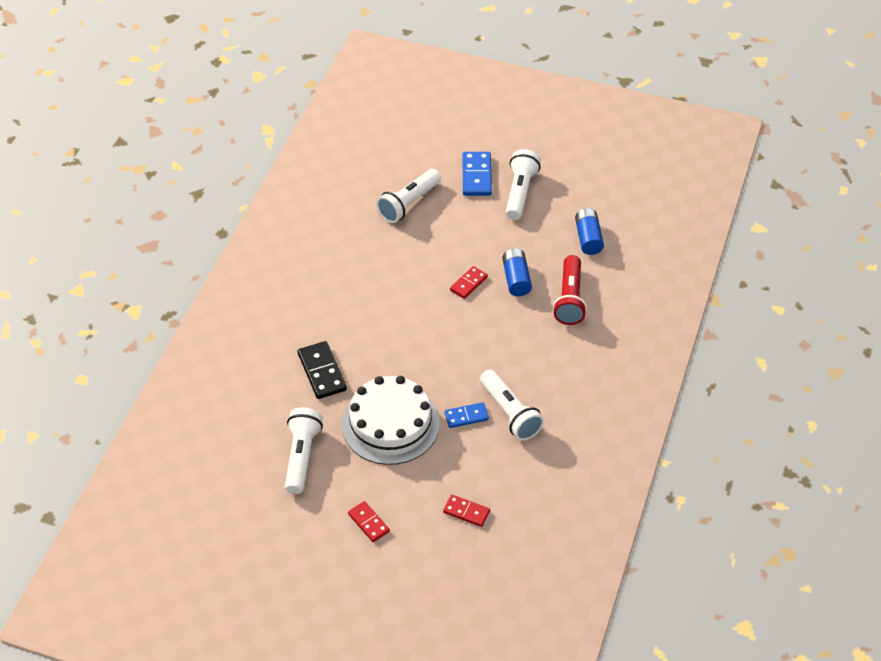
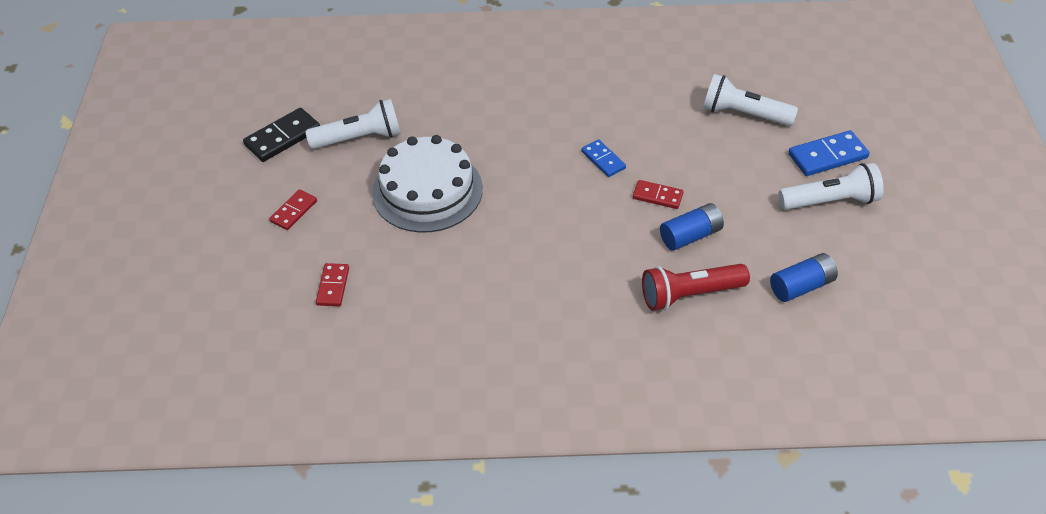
camera: 70 degrees right, 0 degrees up
(322, 372) = (472, 120): black domino -> black domino (283, 137)
(466, 416) = (464, 249): blue domino -> blue domino (603, 160)
(510, 413) = (486, 286): white flashlight -> none

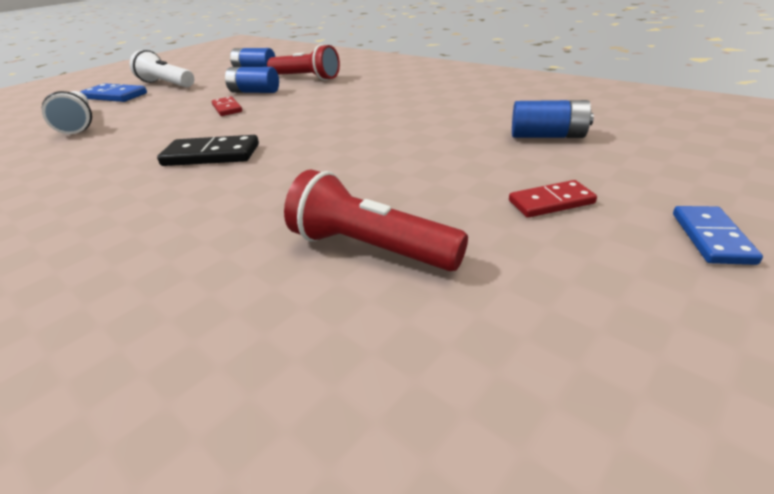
camera: 135 degrees left, 15 degrees down
(283, 137) = (496, 315): black domino -> black domino (211, 155)
(333, 286) = (548, 136): red domino -> blue battery
(359, 138) = (370, 248): white flashlight -> red flashlight
(427, 190) = (371, 165): white cake -> none
(603, 160) = (207, 133): blue domino -> blue domino (711, 238)

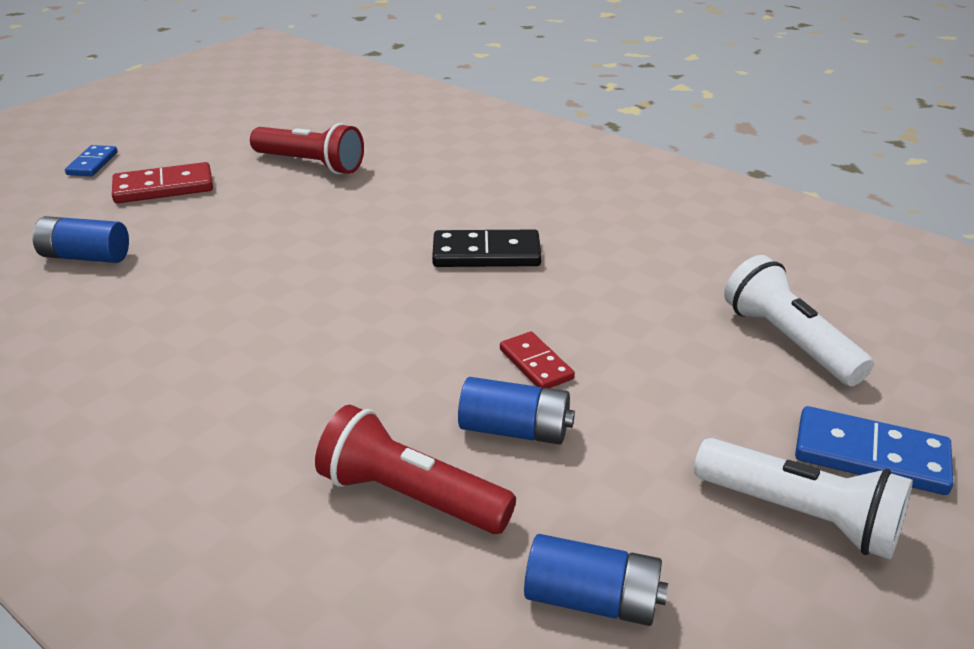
camera: 175 degrees right, 0 degrees up
(551, 202) = (163, 188): red domino -> red domino, size x1.58

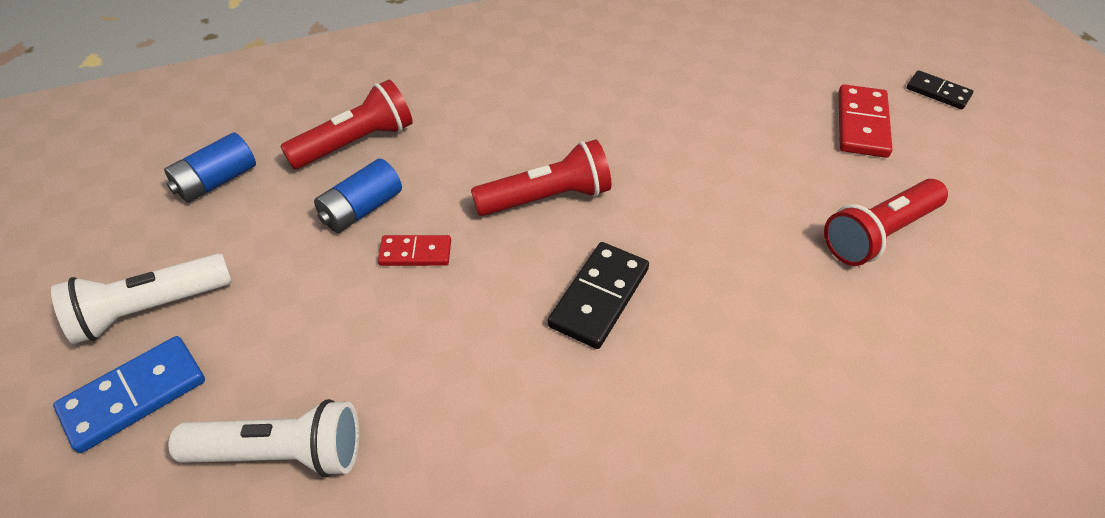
camera: 120 degrees right, 15 degrees up
(85, 256) = (747, 67): blue battery -> none
(92, 163) = (938, 92): blue domino -> black domino
(391, 314) = (547, 198): none -> red flashlight

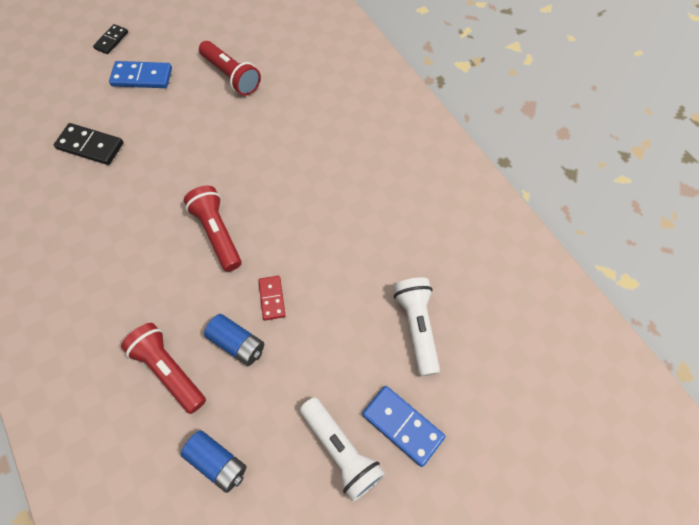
camera: 100 degrees left, 15 degrees up
(599, 297) = (292, 196): black domino -> black domino (90, 146)
(861, 124) = (142, 77): red domino -> blue domino

